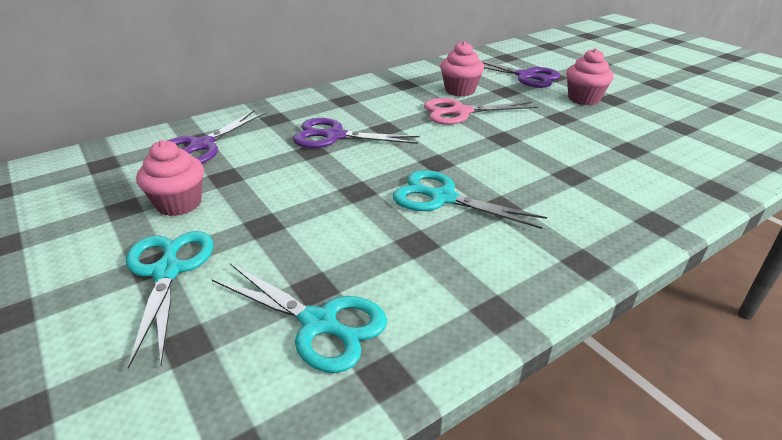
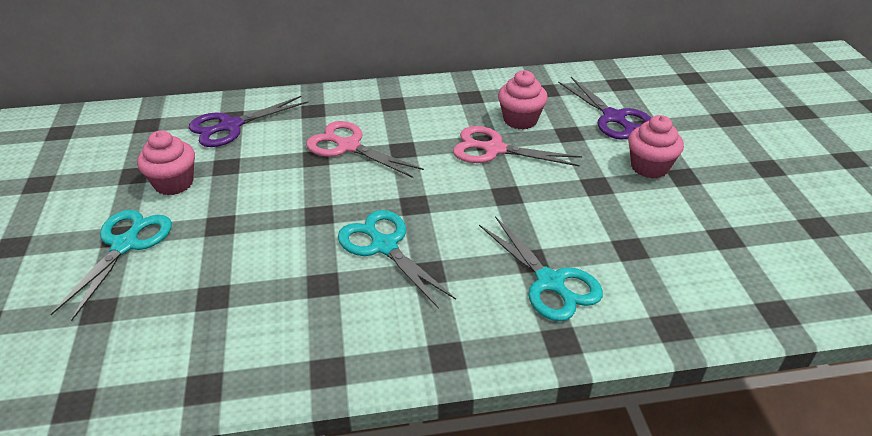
camera: 25 degrees right, 5 degrees up
(319, 323) = (192, 328): turquoise scissors -> turquoise scissors (550, 282)
(335, 136) = (348, 146): purple scissors -> pink scissors

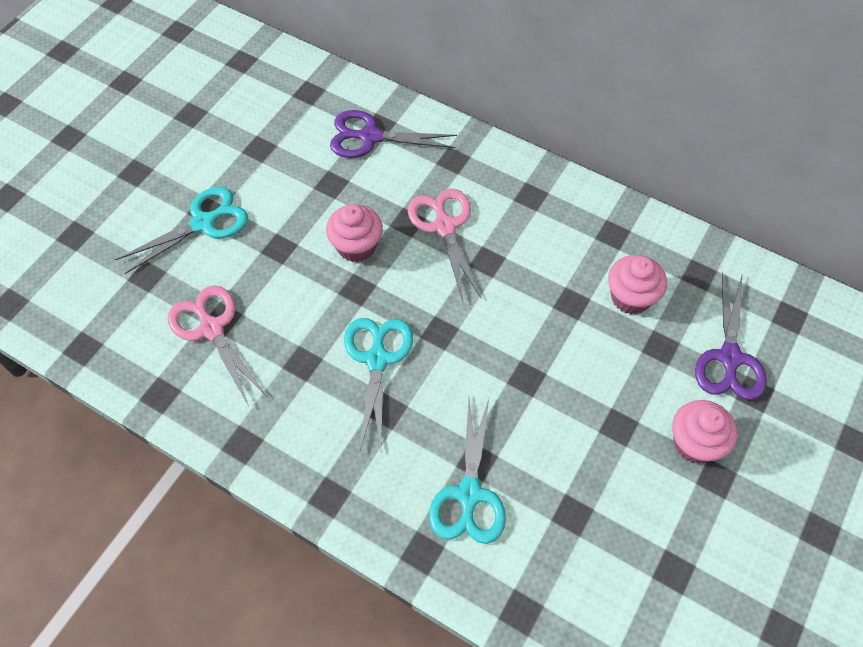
camera: 40 degrees right, 20 degrees up
(174, 183) = (280, 178): pink cupcake -> pink cupcake (356, 246)
(494, 149) = (568, 317): pink scissors -> pink scissors (212, 329)

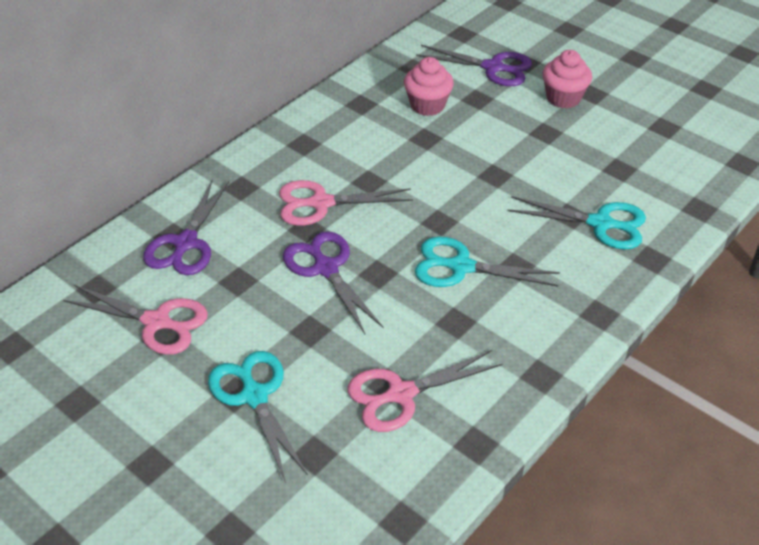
camera: 80 degrees left, 15 degrees down
(276, 140) = (156, 322): none -> pink scissors
(356, 246) = (326, 268): pink cupcake -> purple scissors

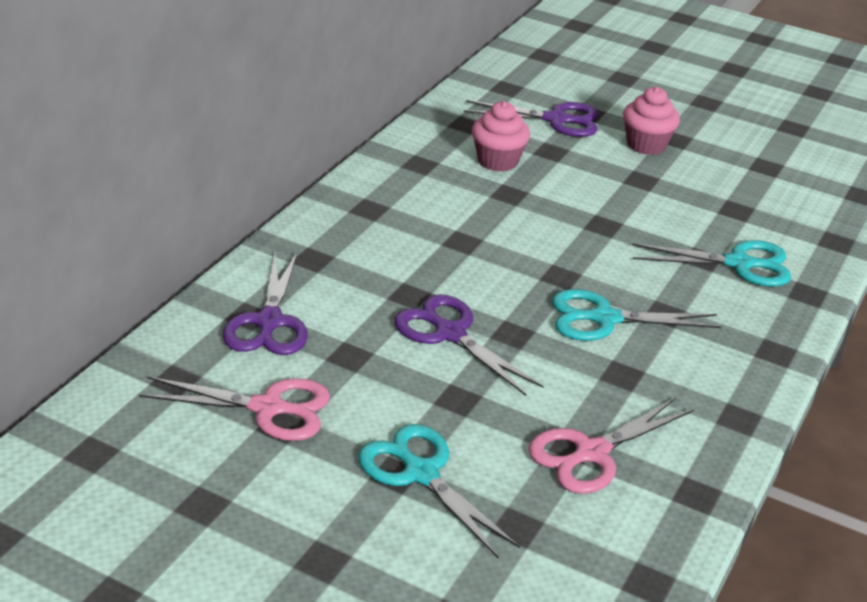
camera: 15 degrees left, 10 degrees down
(321, 203) = (416, 268): pink scissors -> none

